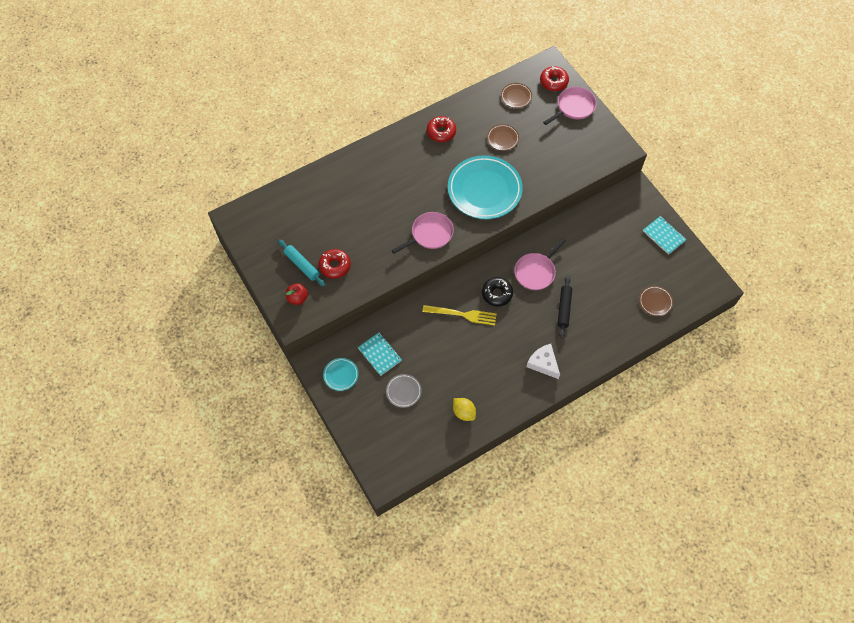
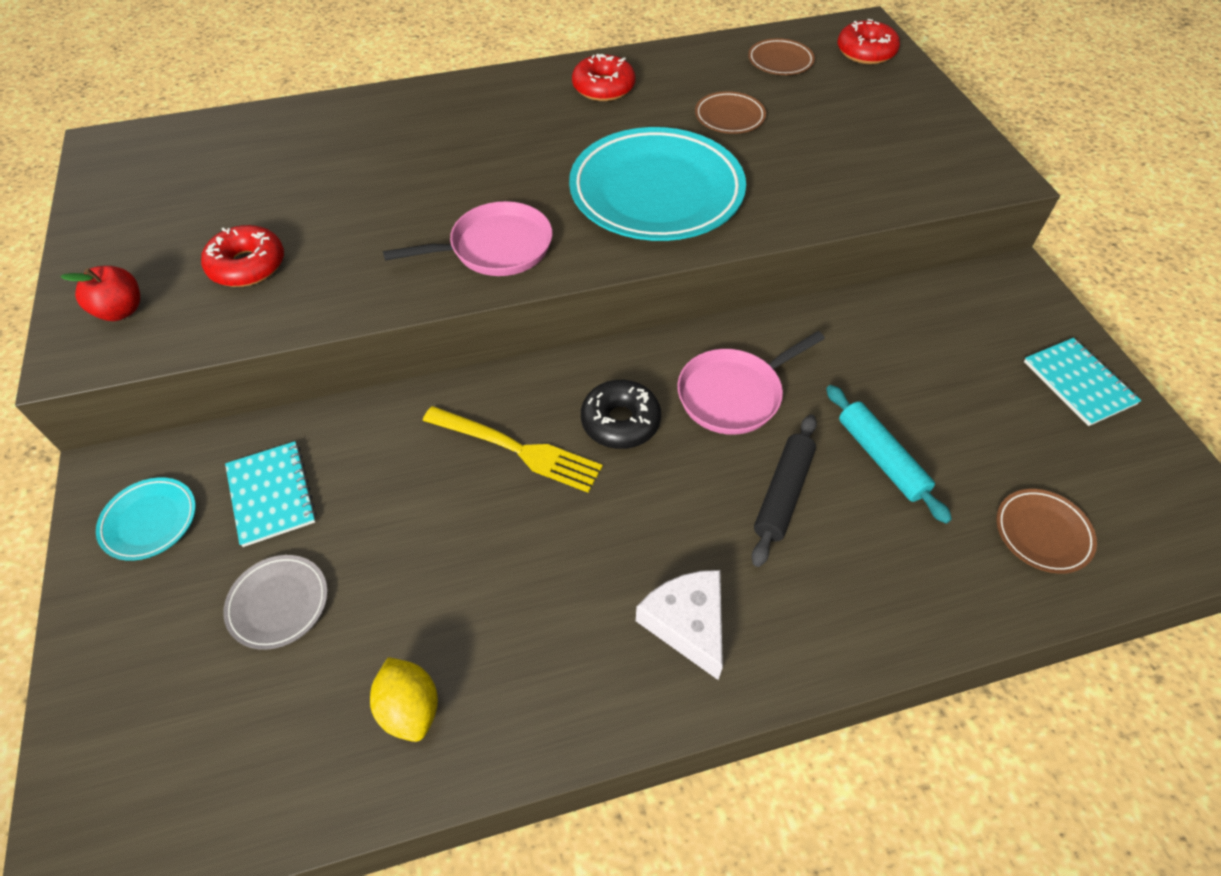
camera: 15 degrees right, 10 degrees down
(302, 265) = (178, 250): turquoise rolling pin -> turquoise rolling pin (881, 458)
(574, 107) = (901, 93): pink pan -> none

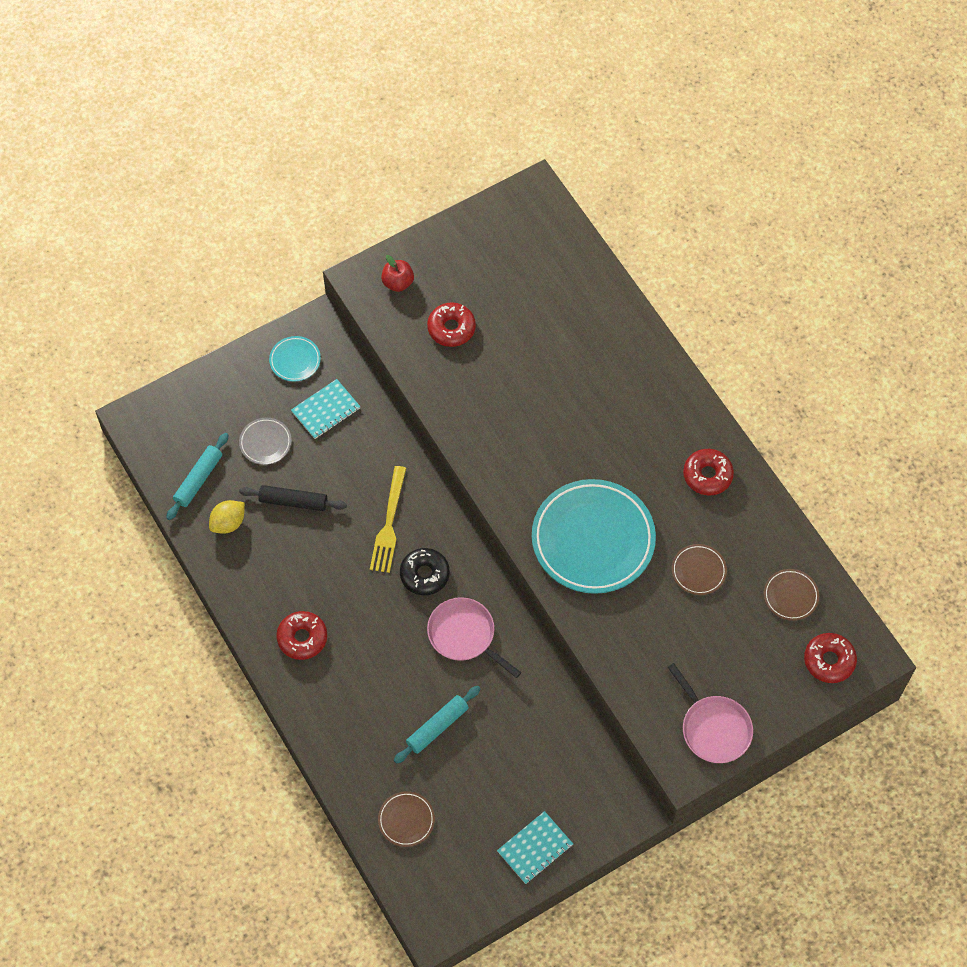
camera: 75 degrees right, 10 degrees up
(290, 748) = (198, 479): none -> turquoise rolling pin
(496, 248) = (508, 458): pink pan -> pink pan (713, 728)
(687, 623) = (302, 638): white cheese -> red donut
(783, 493) = (396, 674): black rolling pin -> black rolling pin (293, 501)

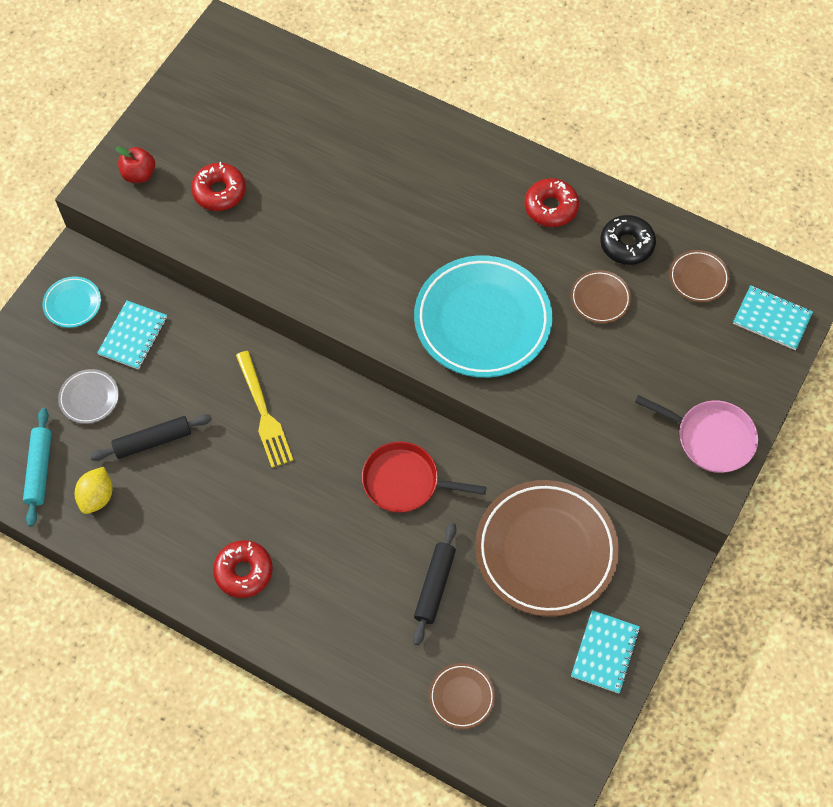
camera: 30 degrees left, 0 degrees up
(424, 574) = (329, 443): black donut -> black donut (626, 244)
(437, 727) = (434, 586): turquoise rolling pin -> black rolling pin
(464, 635) = (405, 481): pink pan -> red pan
(539, 747) = (546, 550): none -> brown plate
(829, 660) = (772, 319): red donut -> turquoise notebook

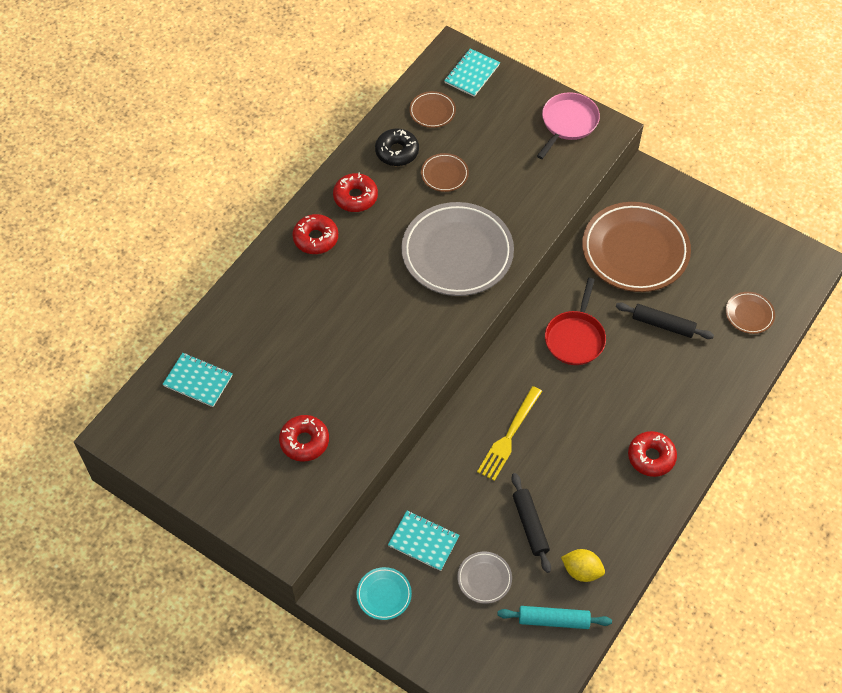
camera: 85 degrees left, 5 degrees down
(139, 174) = (274, 509): red apple -> none
(264, 414) = (509, 437): yellow fork -> yellow fork turned 135 degrees clockwise
(482, 320) = (457, 253): turquoise plate -> grey plate
(485, 174) = (316, 238): none -> red donut
(605, 652) = (713, 223): turquoise notebook -> turquoise notebook (198, 381)

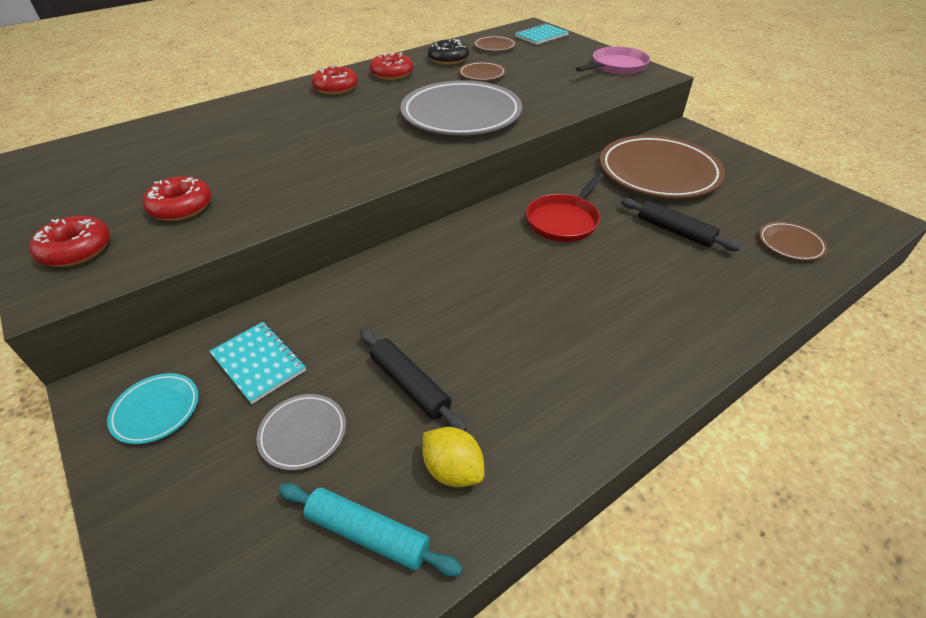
camera: 20 degrees right, 15 degrees down
(198, 381) = (135, 145): turquoise notebook -> none
(509, 437) = (439, 285): yellow fork -> none
(530, 525) = (409, 385): black rolling pin -> black rolling pin turned 45 degrees counterclockwise
(651, 457) = (619, 352): red donut -> red donut (76, 250)

